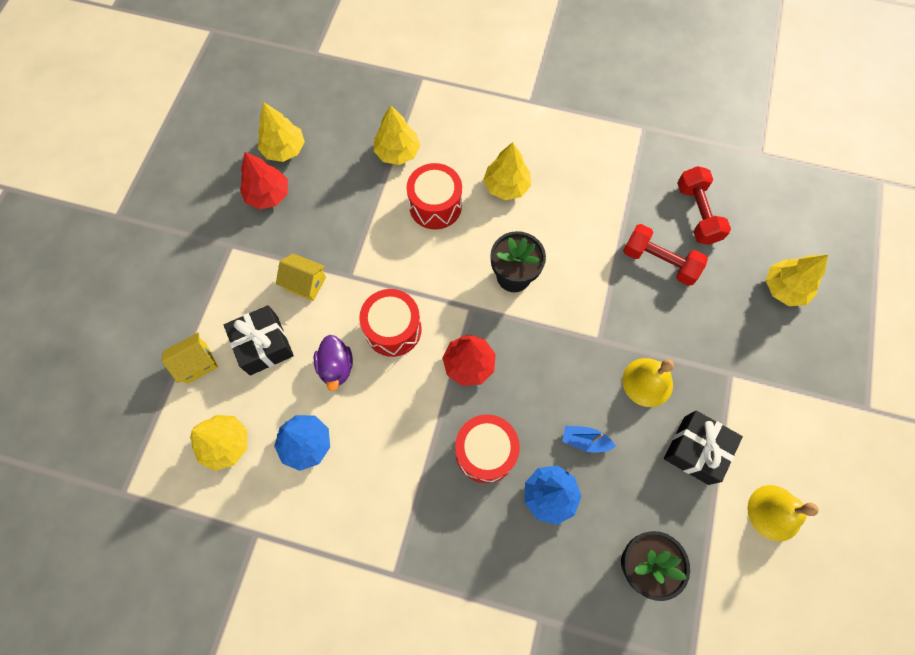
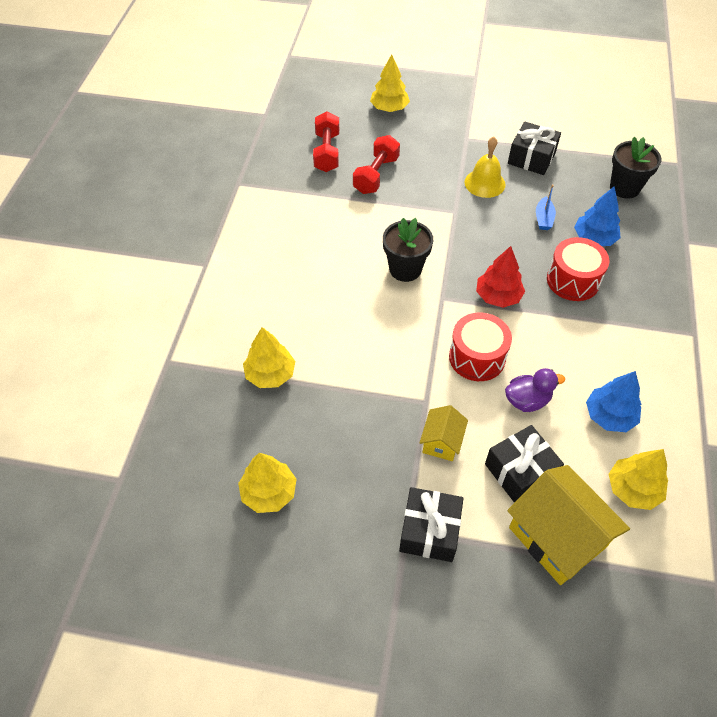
camera: 95 degrees left, 15 degrees down
(196, 363) = (557, 537): yellow house -> yellow house, size x1.92
(225, 262) = (429, 531): none -> black gift
(268, 195) = (334, 500): red tree -> none
(435, 205) = (335, 334): red drum -> none
(506, 186) = (308, 279): yellow tree -> none
(697, 213) = (327, 152): red dumbbell -> red dumbbell turned 75 degrees counterclockwise
(774, 512) = (563, 122): yellow bell -> none

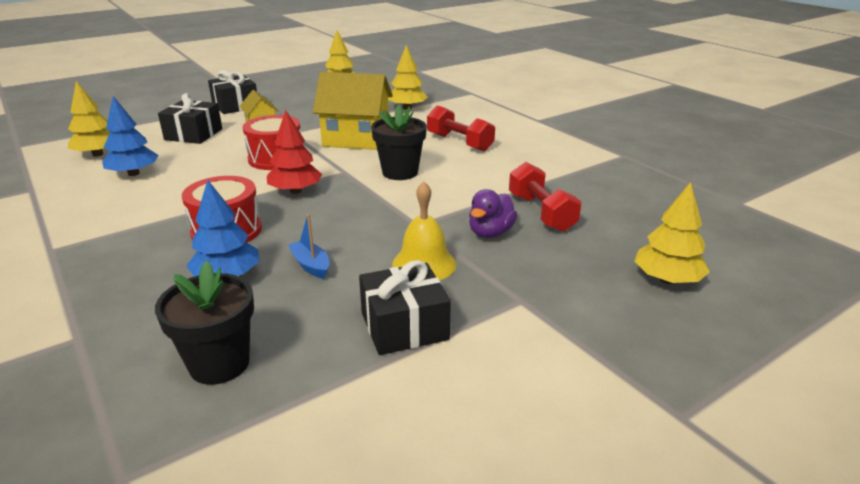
camera: 135 degrees right, 25 degrees down
(327, 152) = (619, 205): red dumbbell -> red dumbbell (459, 142)
(527, 400) = (213, 157): purple duck -> purple duck (490, 233)
(557, 537) = (149, 126): yellow house -> yellow house (356, 139)

